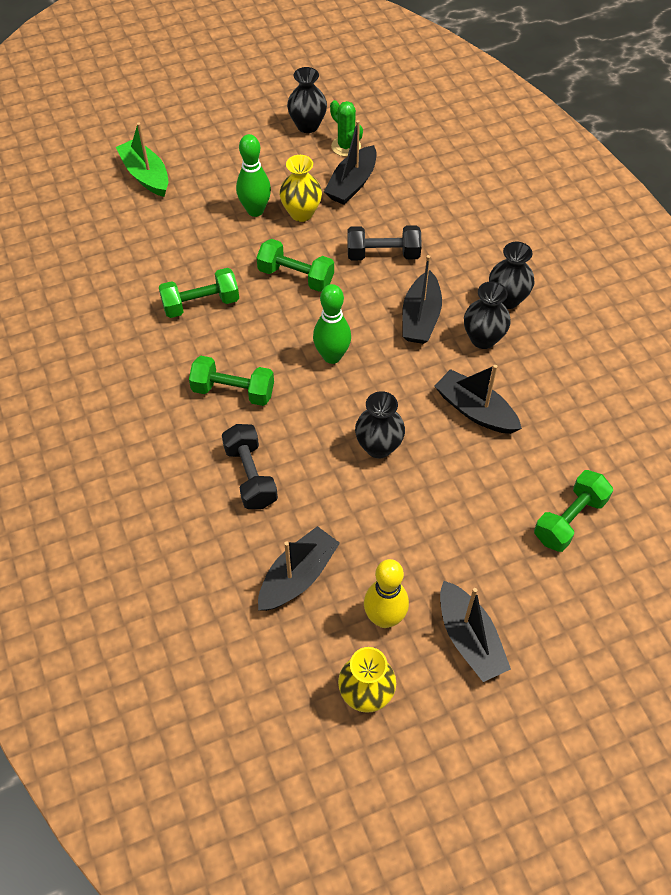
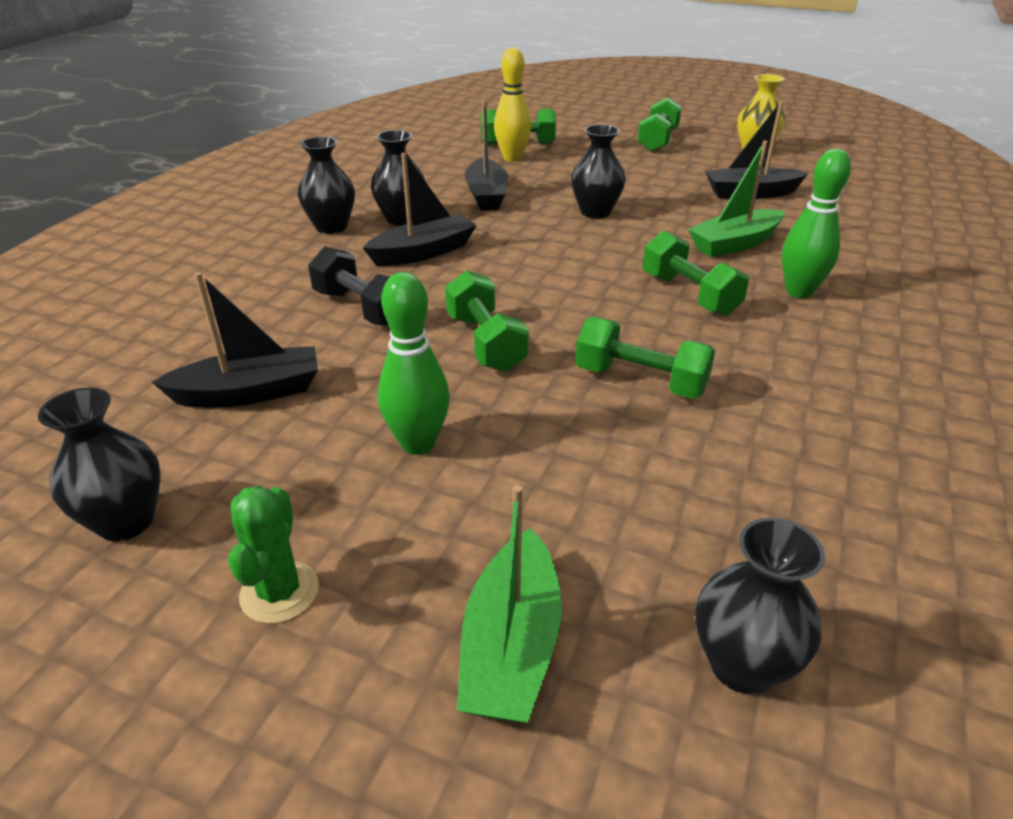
camera: 135 degrees left, 20 degrees down
(75, 213) = (742, 665): none -> black vase
(250, 476) = (735, 244): black dumbbell -> green boat
(301, 213) = (368, 400): yellow vase -> none
(332, 356) = (550, 270): green bowling pin -> green bowling pin (799, 292)
(346, 146) = (155, 445): green cactus -> green cactus (279, 592)
(384, 618) = (705, 162): yellow bowling pin -> yellow bowling pin (512, 158)
(469, 638) = (657, 141): black boat -> green dumbbell

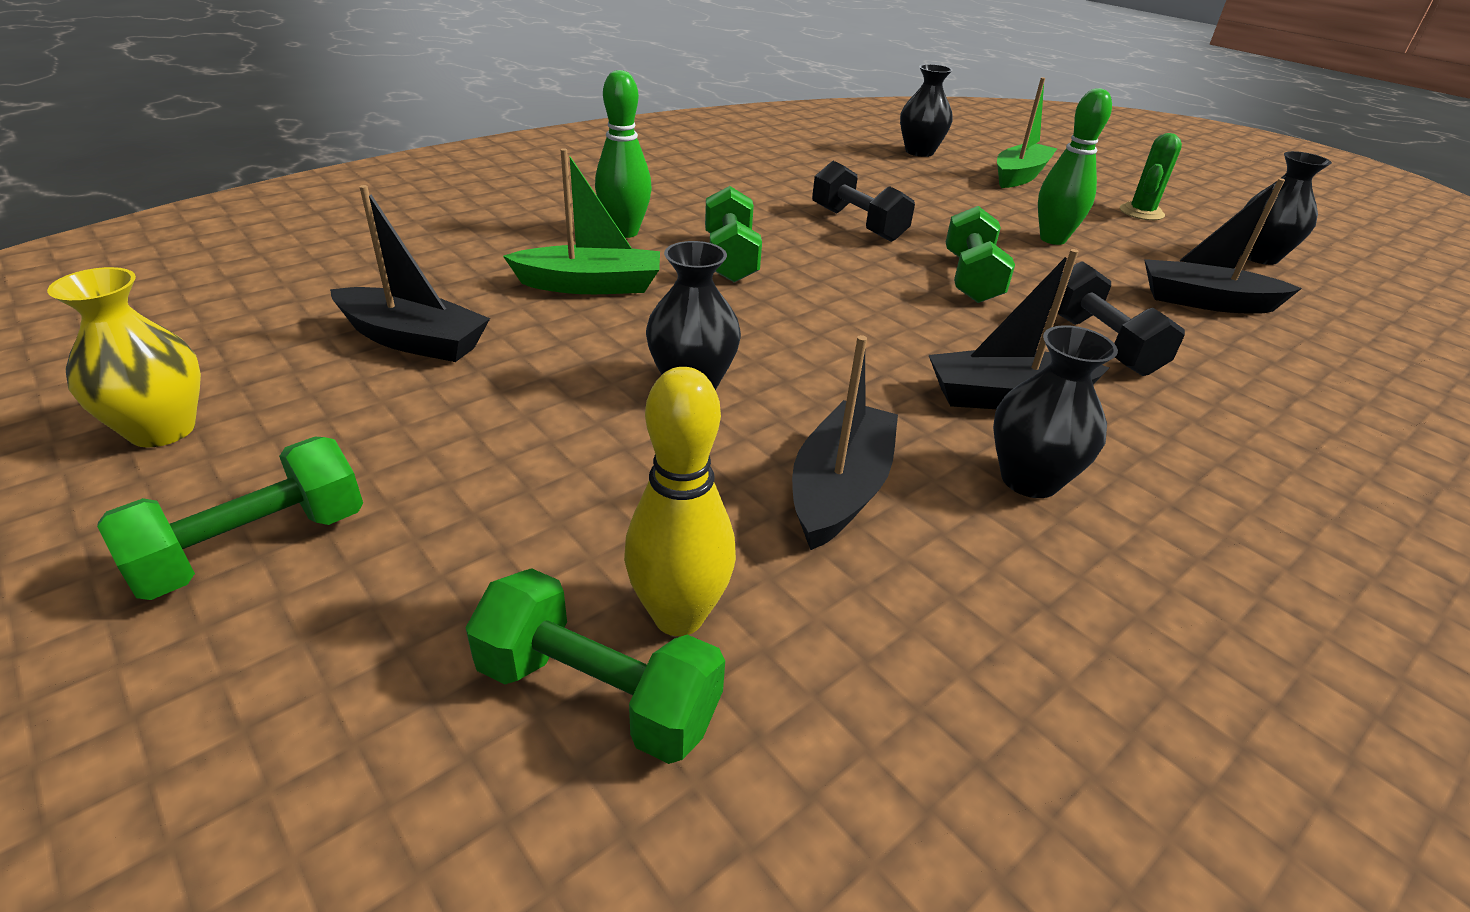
camera: 155 degrees left, 0 degrees up
(331, 227) = (1166, 503): black vase -> none
(640, 381) = (857, 224): green dumbbell -> black dumbbell

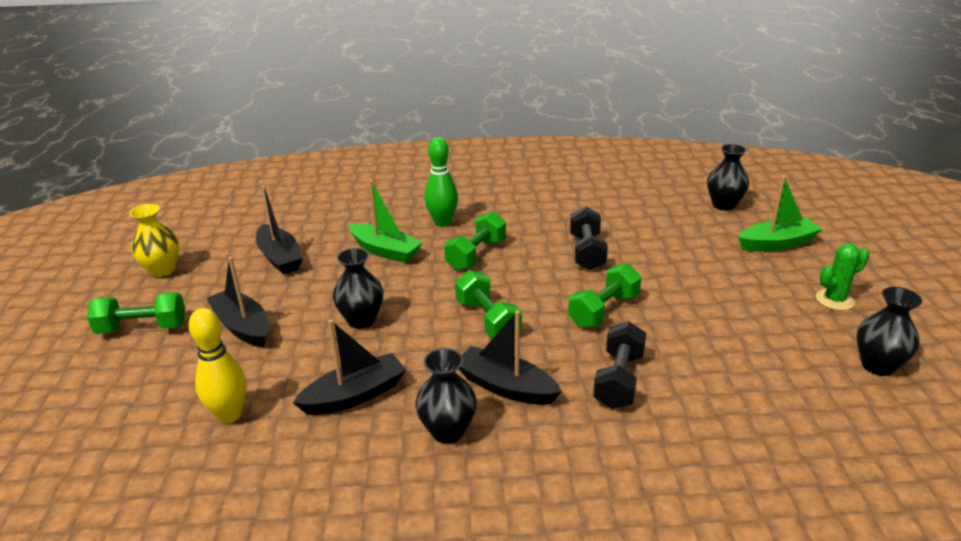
camera: 40 degrees right, 5 degrees down
(598, 694) = (174, 427): green dumbbell -> green dumbbell (487, 320)
(1052, 239) = (713, 300): green bowling pin -> none
(1205, 302) = (755, 381): black boat -> black boat (243, 327)

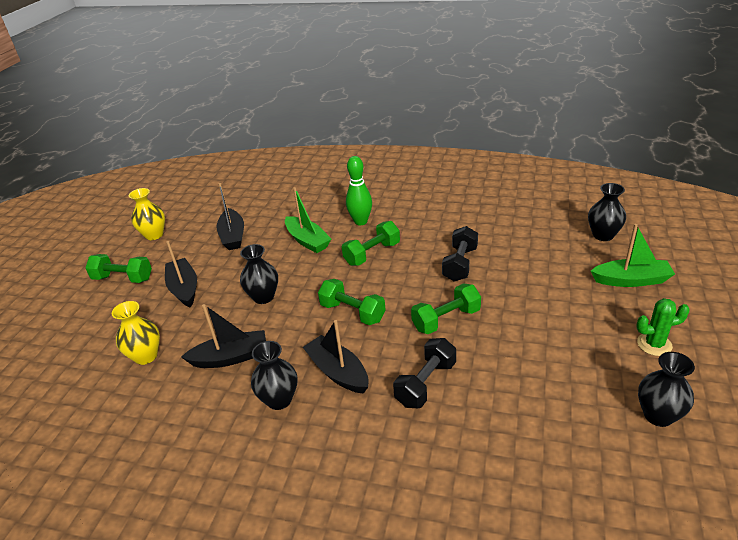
camera: 20 degrees right, 5 degrees up
(229, 415) = (146, 356): yellow bowling pin -> yellow vase
(487, 320) = (352, 312): green dumbbell -> green dumbbell turned 45 degrees counterclockwise

